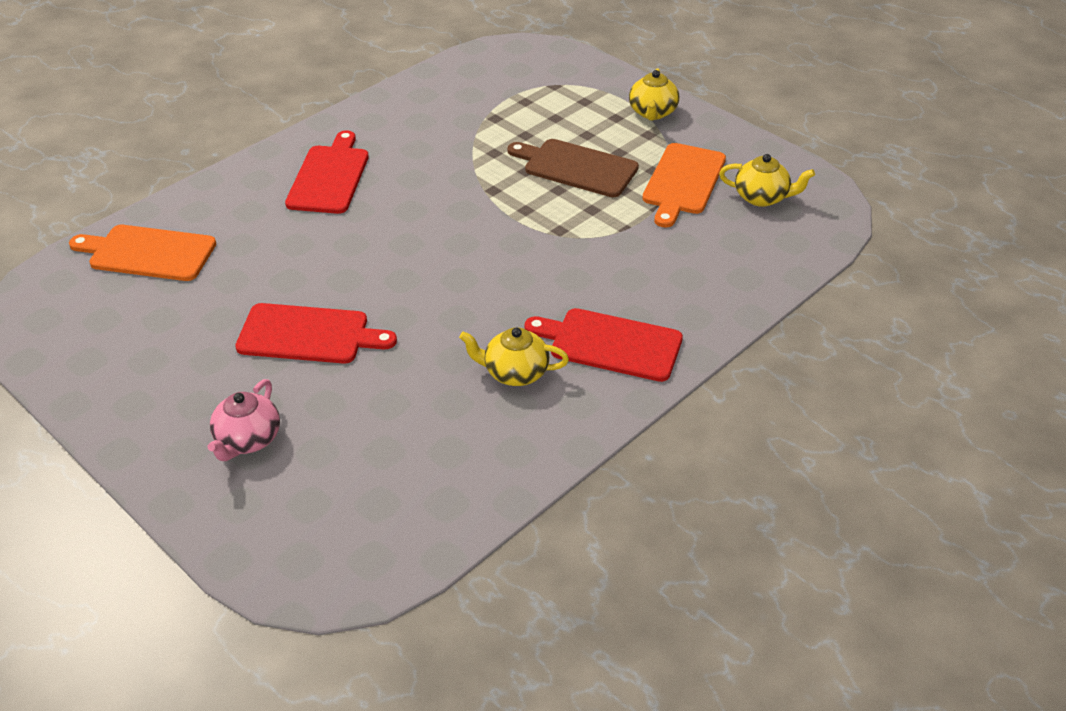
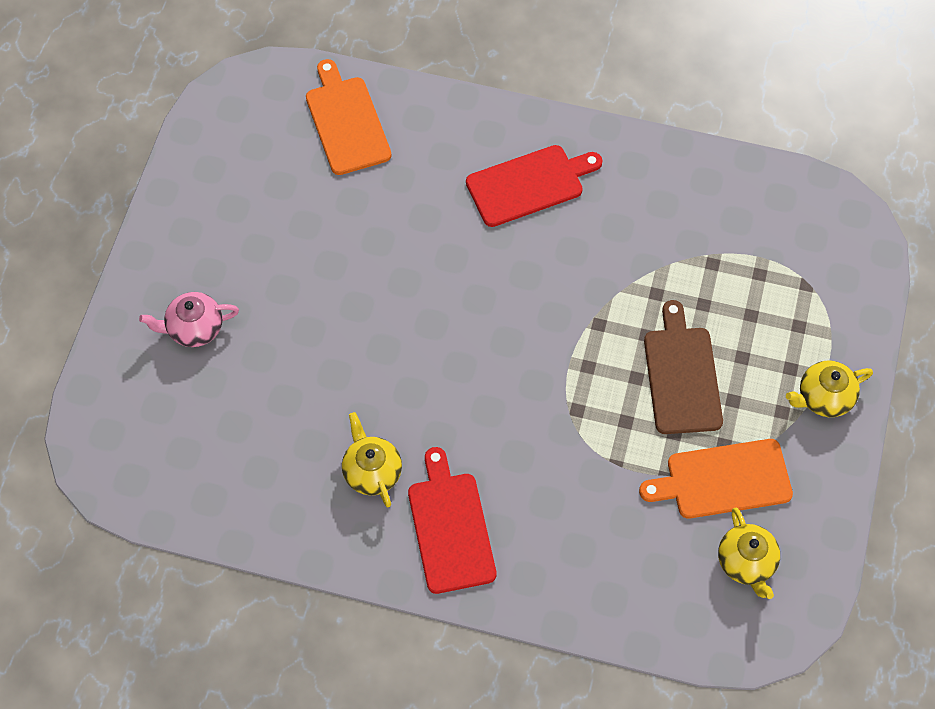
camera: 60 degrees right, 20 degrees up
(309, 335) = (324, 297): red cutting board -> none

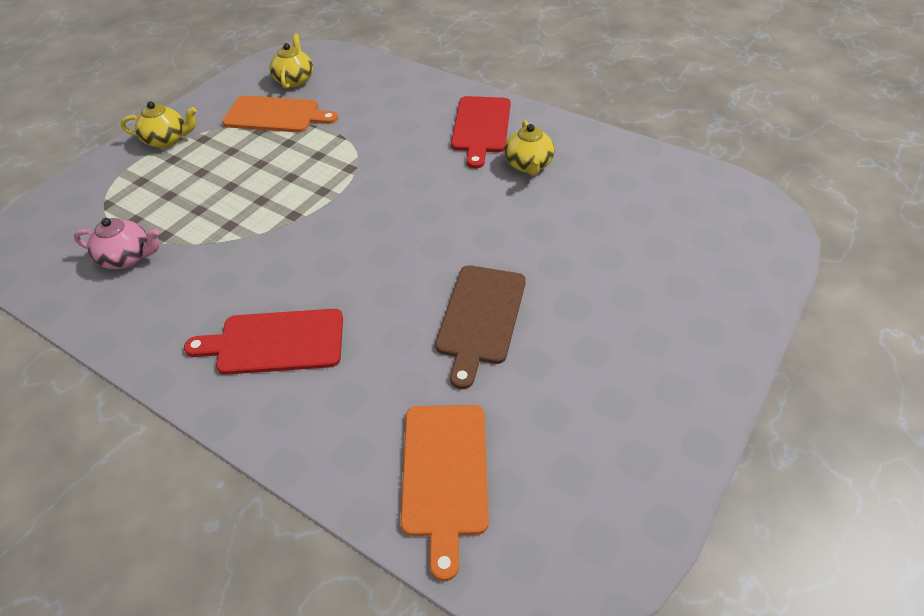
camera: 160 degrees left, 15 degrees down
(194, 328) = (671, 292): pink teapot -> pink teapot (128, 258)
(682, 375) = (255, 171): brown cutting board -> brown cutting board (480, 318)

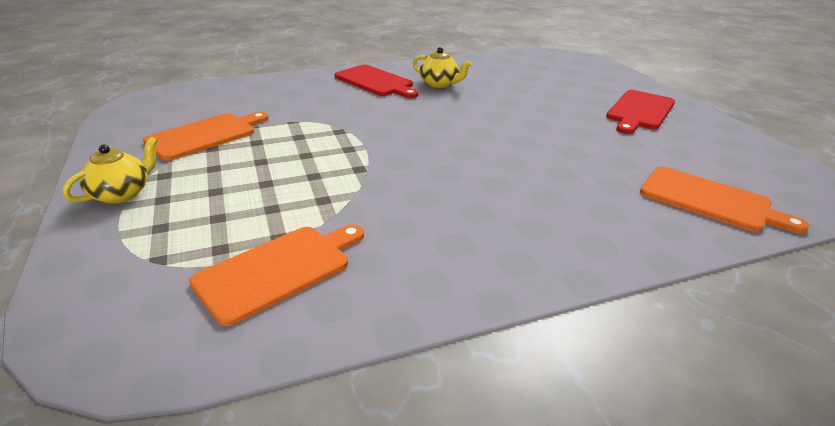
camera: 55 degrees left, 15 degrees down
(128, 258) = (278, 270): pink teapot -> orange cutting board
(275, 342) = (511, 223): red cutting board -> red cutting board (639, 111)
(294, 80) = (173, 114): yellow teapot -> none
(480, 318) = (570, 143): brown cutting board -> none

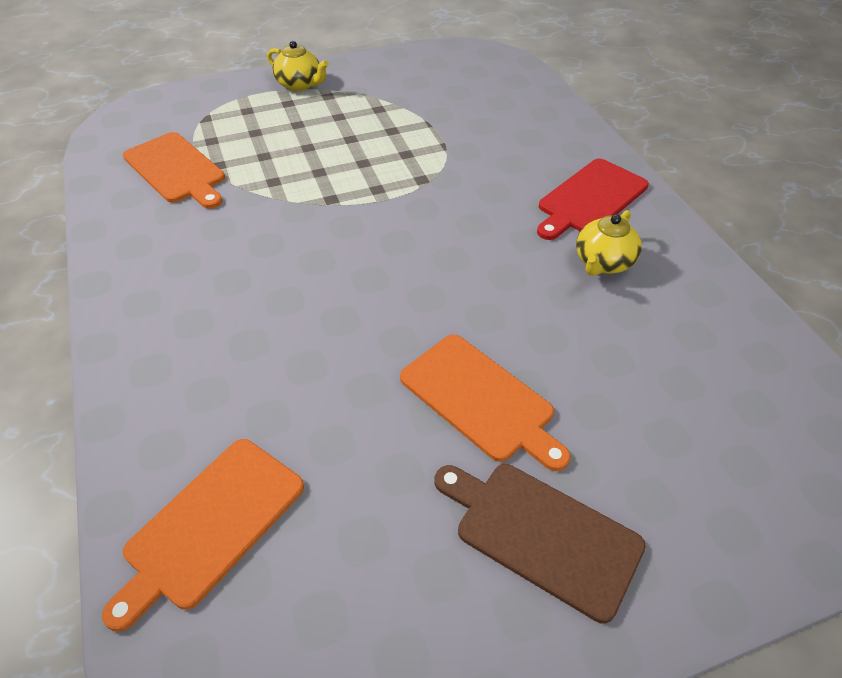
camera: 90 degrees right, 15 degrees up
(205, 135) = (406, 101): orange cutting board -> orange cutting board (480, 400)
(639, 111) = (541, 534): red cutting board -> brown cutting board

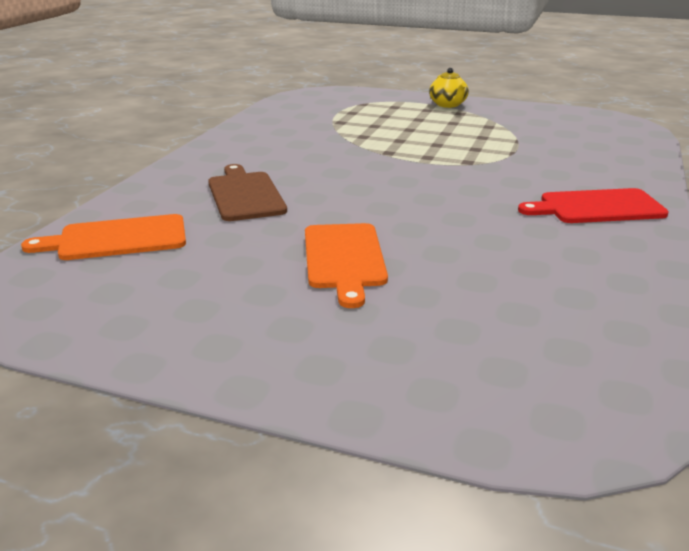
camera: 40 degrees right, 20 degrees down
(176, 170) = (312, 118): orange cutting board -> none
(541, 534) = (285, 325): brown cutting board -> brown cutting board (245, 194)
(603, 263) = (552, 238): yellow teapot -> none

